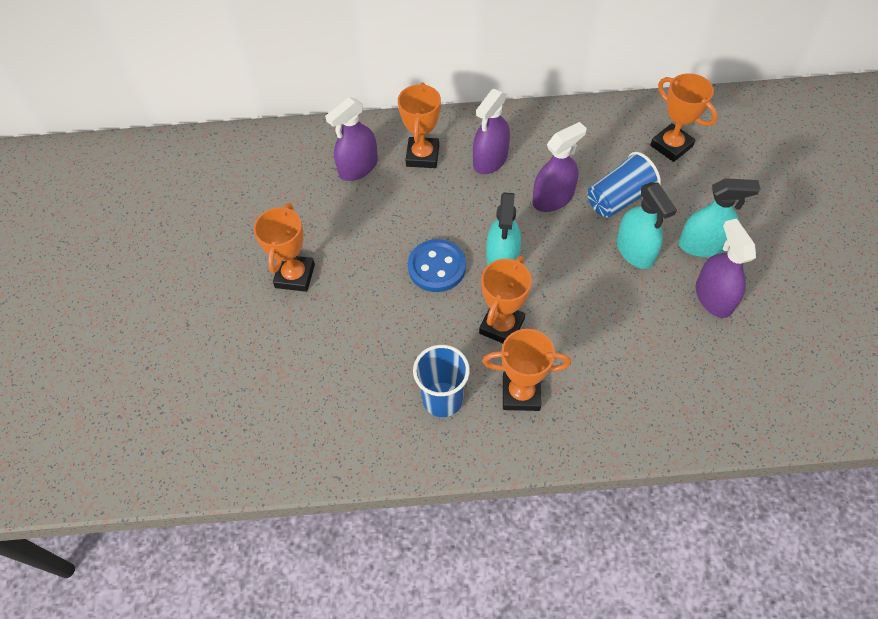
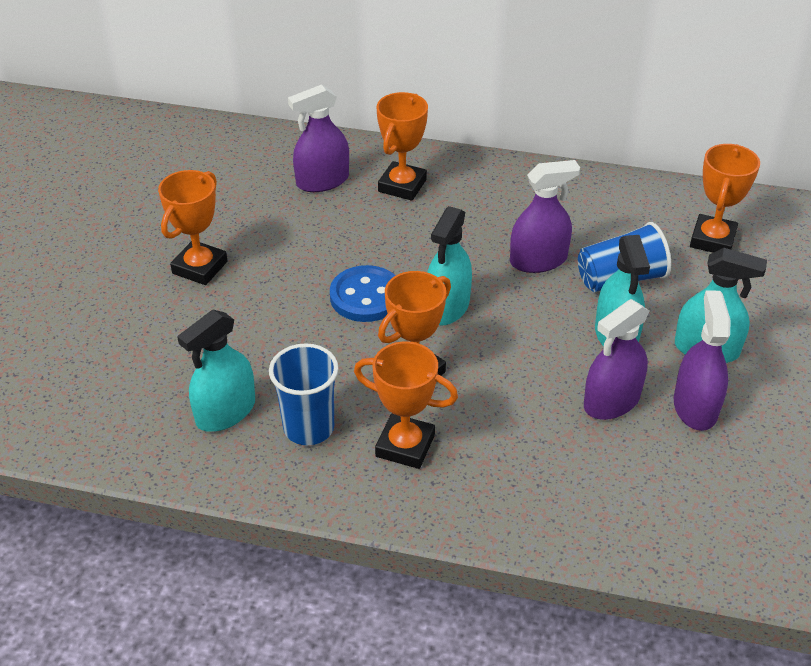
camera: 15 degrees right, 15 degrees down
(373, 404) = (225, 412): none -> turquoise spray bottle
(490, 160) = (480, 206): purple spray bottle -> purple spray bottle (611, 401)
(671, 146) = (712, 240): orange trophy -> orange trophy turned 45 degrees clockwise

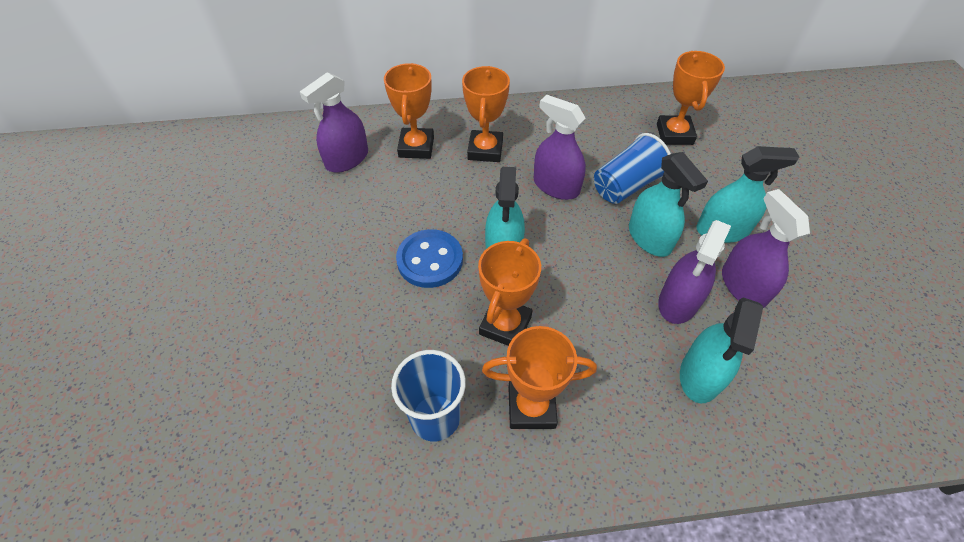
camera: 20 degrees left, 10 degrees up
(200, 267) = (266, 273): orange trophy -> orange trophy (485, 150)
(225, 412) = (348, 426): turquoise spray bottle -> turquoise spray bottle (700, 375)
(538, 260) = (556, 186): purple spray bottle -> purple spray bottle turned 105 degrees counterclockwise

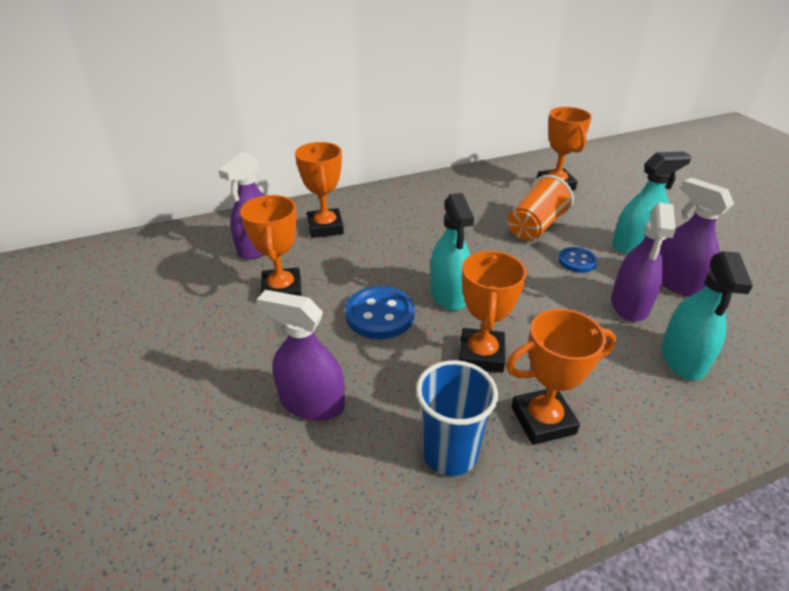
camera: 15 degrees left, 15 degrees down
(485, 150) = (393, 220): orange trophy -> orange trophy (282, 290)
(556, 186) = (473, 237): purple spray bottle -> purple spray bottle (312, 402)
(626, 185) = (535, 226): blue cup -> orange cup
(649, 238) = (577, 261): turquoise spray bottle -> blue button

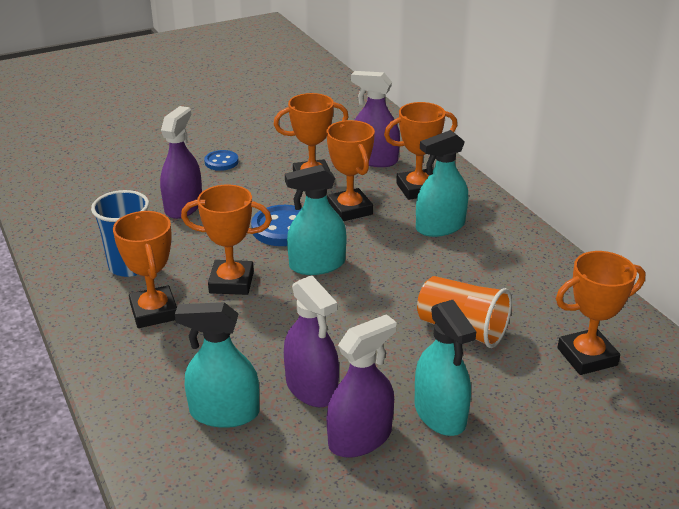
camera: 85 degrees right, 5 degrees down
(353, 268) = (349, 210): none -> orange trophy
(392, 222) = (440, 227): none -> turquoise spray bottle
(577, 261) = (391, 356): blue button -> blue button (221, 162)
(629, 304) = (311, 388): purple spray bottle -> purple spray bottle turned 135 degrees counterclockwise

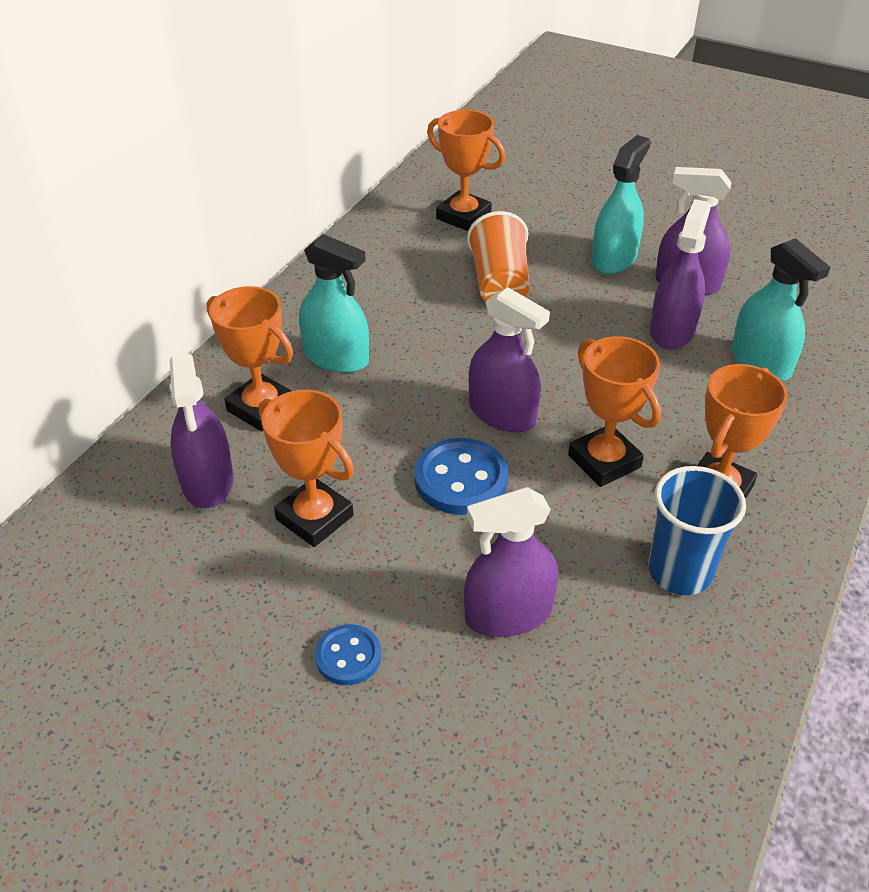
camera: 125 degrees left, 10 degrees up
(317, 265) = (502, 413): turquoise spray bottle -> purple spray bottle
(349, 210) = (364, 443): orange trophy -> none

